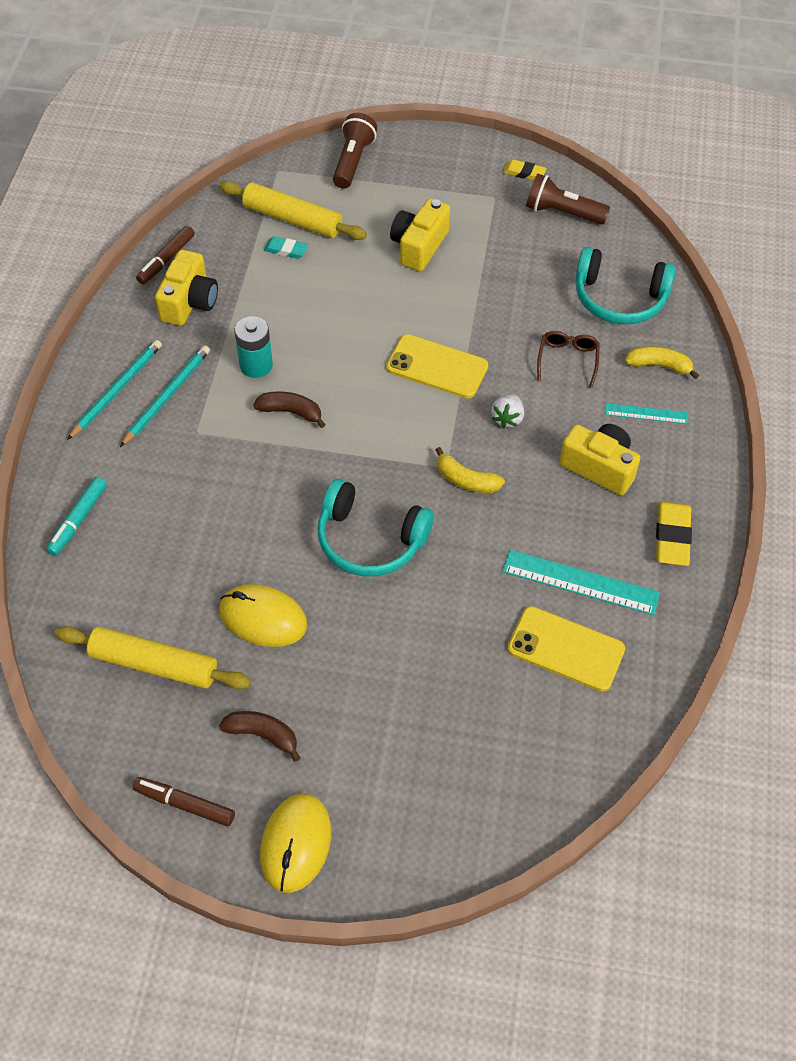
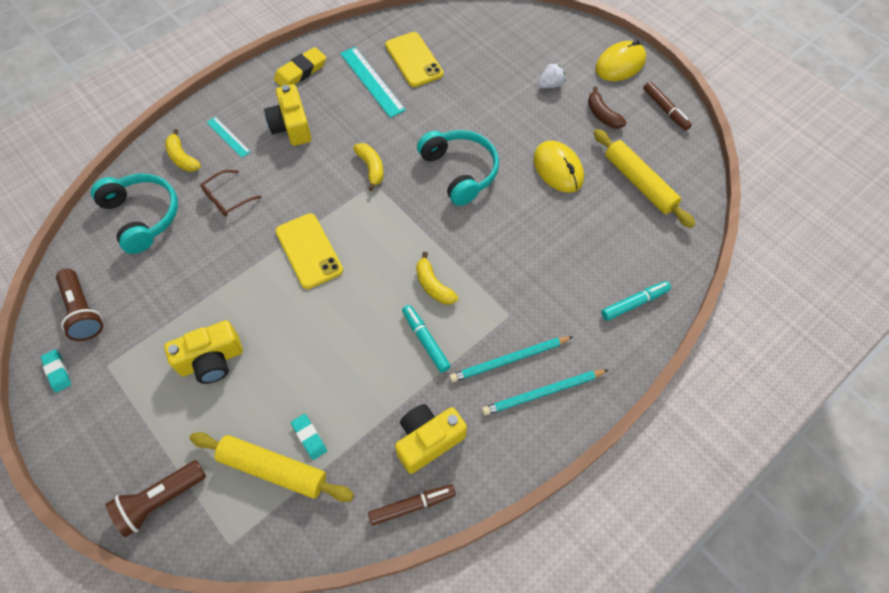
camera: 140 degrees left, 5 degrees up
(256, 365) = (425, 340): turquoise battery -> turquoise marker
(291, 412) = (433, 285): brown banana -> yellow banana
(292, 219) = (273, 469): yellow rolling pin -> yellow rolling pin turned 45 degrees counterclockwise
(507, 418) = (306, 187): white strawberry -> white strawberry (550, 85)
(524, 173) = (57, 372): yellow eraser -> turquoise eraser

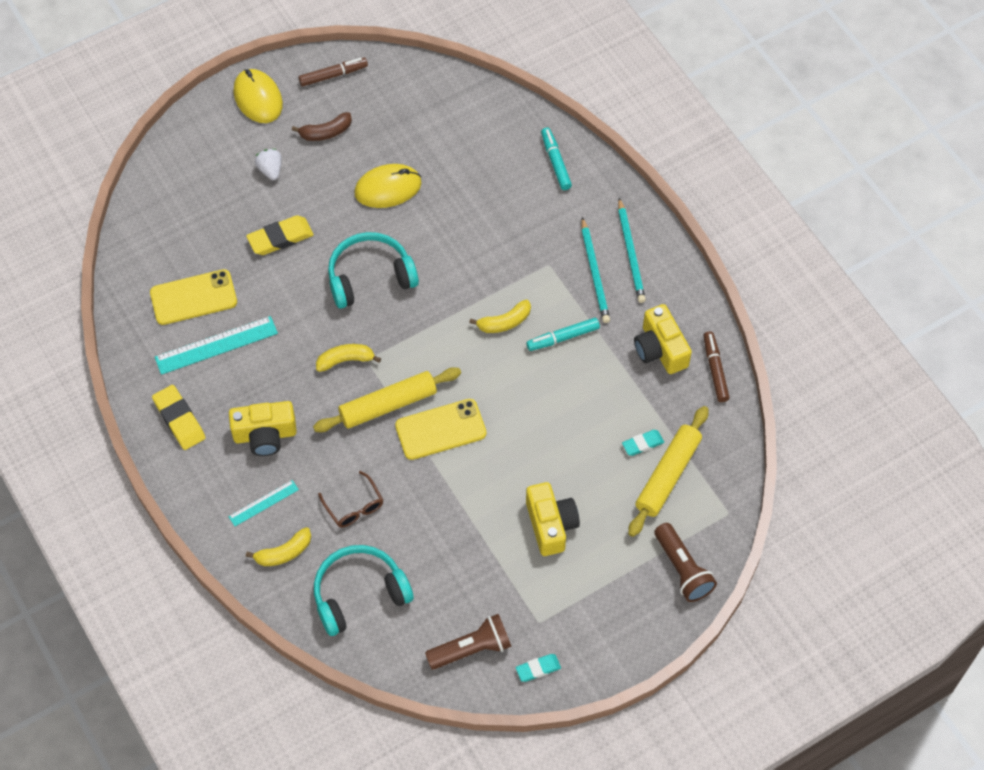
camera: 80 degrees left, 0 degrees up
(484, 103) = (280, 238): none -> yellow eraser
(639, 183) = (422, 123): yellow rolling pin -> yellow rolling pin (388, 405)

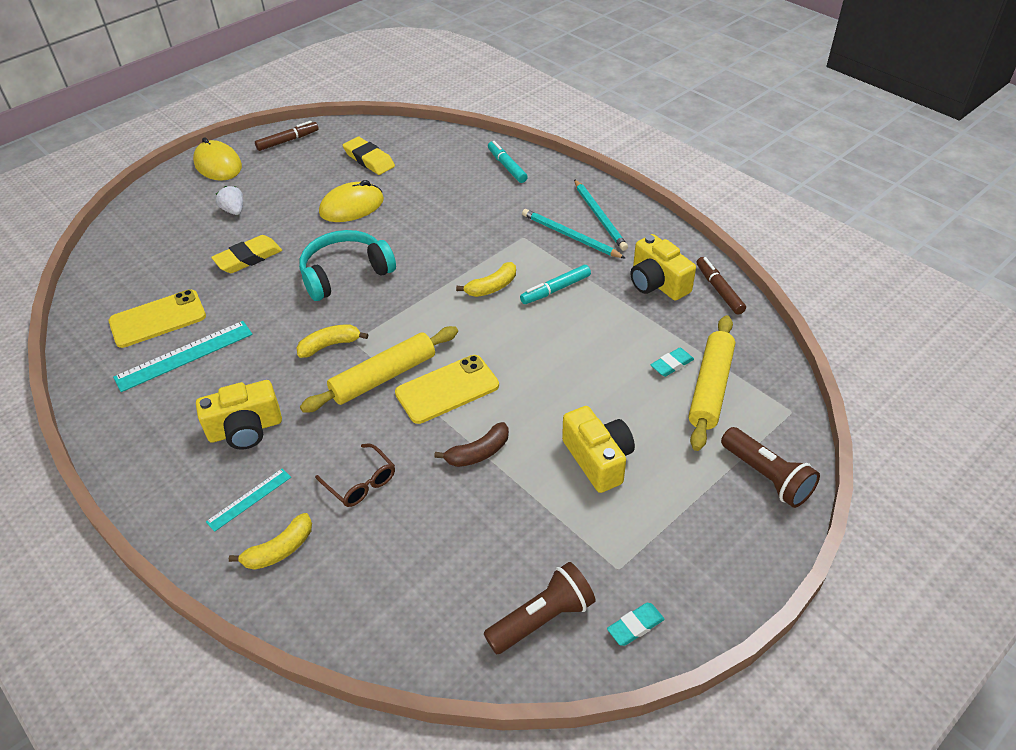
camera: 10 degrees left, 15 degrees down
(179, 419) = (142, 431): yellow eraser -> yellow eraser (369, 159)
(326, 132) = (285, 178): brown banana -> brown banana (478, 453)
(359, 594) = (383, 580): turquoise headphones -> none
(594, 273) = (570, 236): turquoise pencil -> turquoise pencil turned 150 degrees clockwise

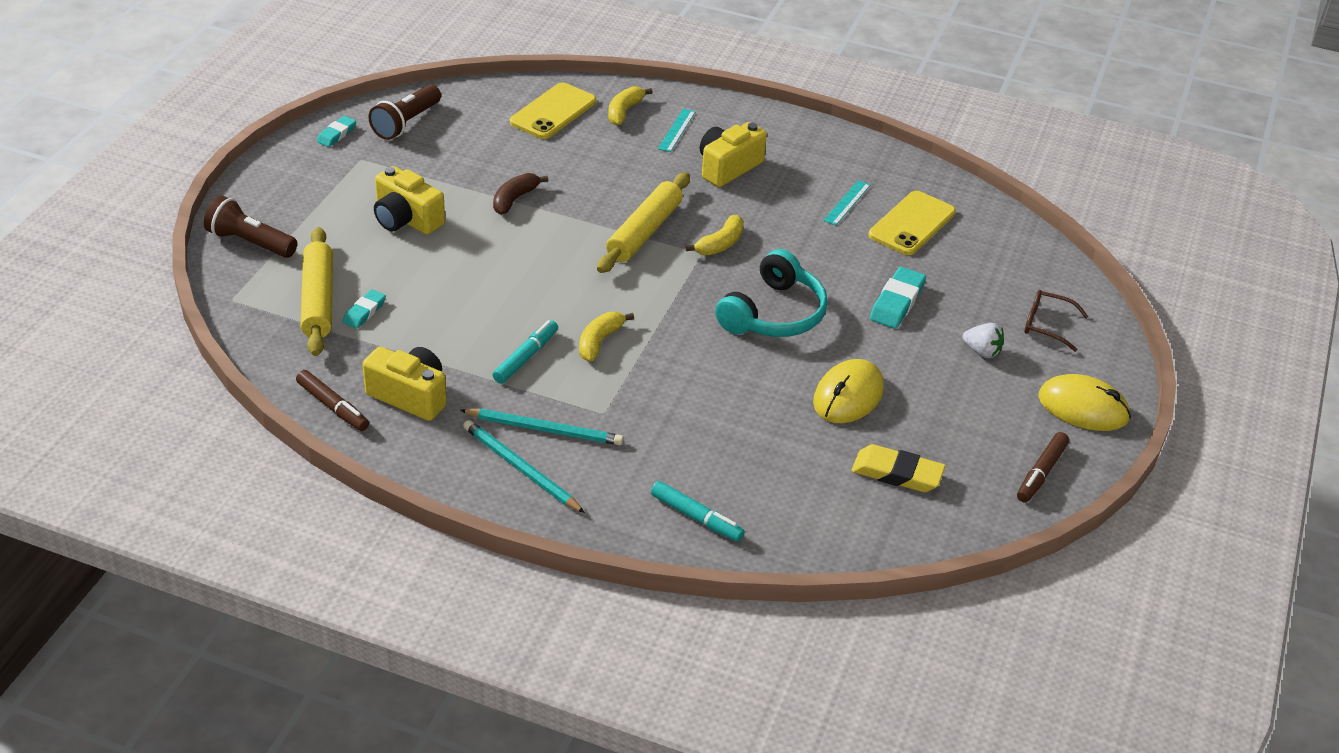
camera: 150 degrees right, 5 degrees down
(184, 355) = (847, 203): turquoise ruler -> turquoise ruler, size x0.58
(248, 258) = (897, 302): yellow eraser -> turquoise eraser
(361, 483) = (598, 159): brown glasses -> brown glasses (1046, 325)
(447, 389) = (576, 237): yellow phone -> yellow phone (553, 112)

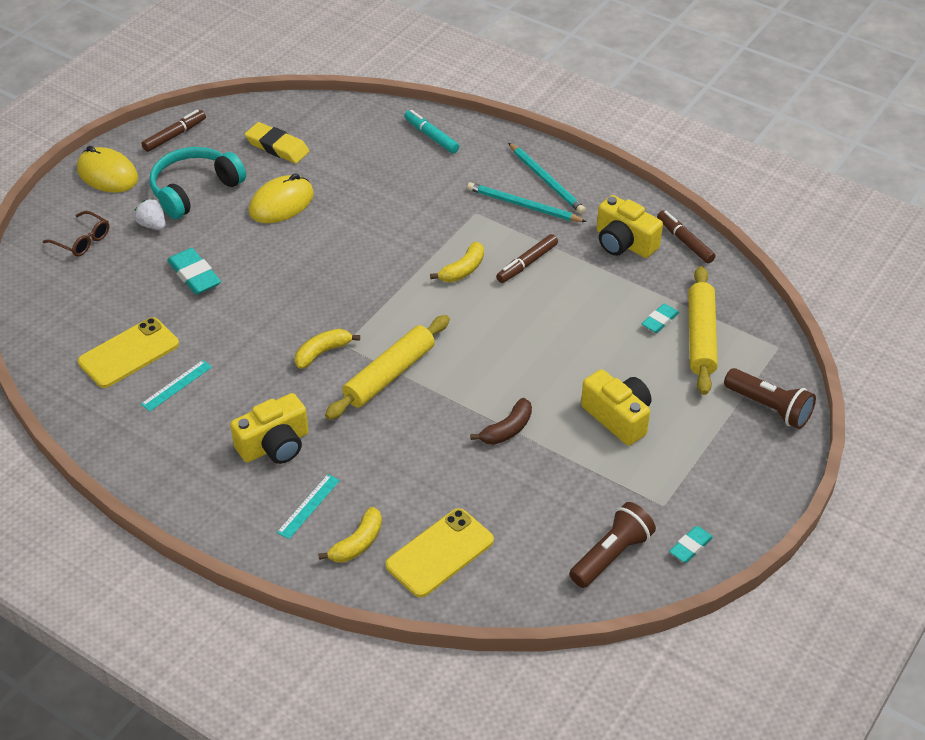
camera: 165 degrees left, 5 degrees up
(526, 357) = (527, 263): turquoise marker -> brown marker
(773, 314) = (306, 277): turquoise headphones -> turquoise headphones (194, 190)
(897, 302) = (194, 275): turquoise eraser -> turquoise eraser turned 75 degrees counterclockwise

